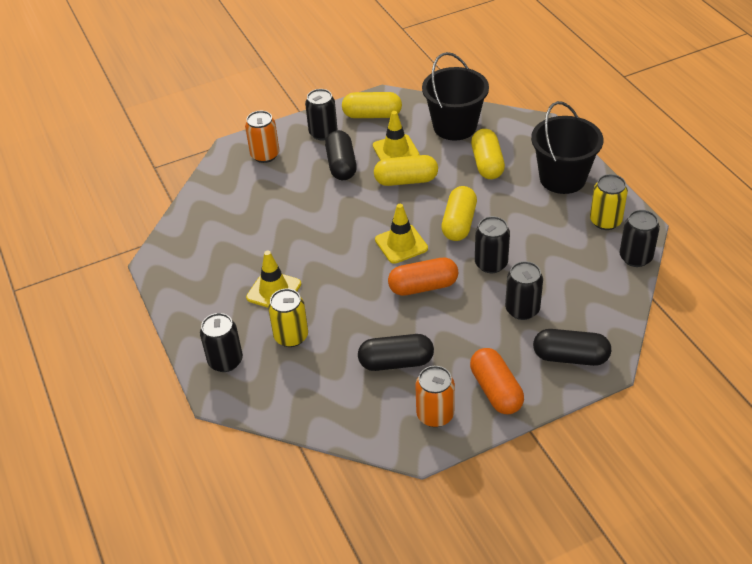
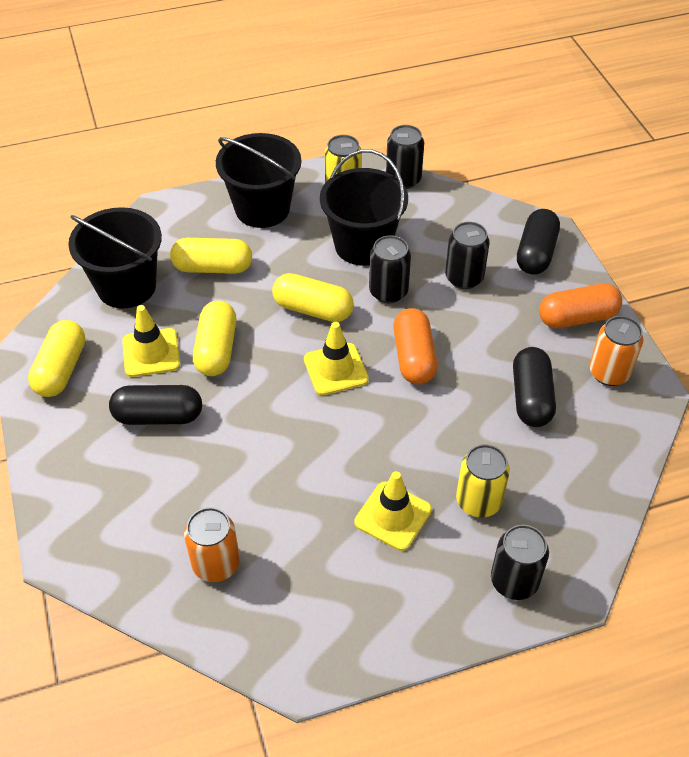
camera: 85 degrees left, 5 degrees up
(265, 155) = (97, 510): orange can -> orange can (216, 564)
(323, 133) = (76, 431): black can -> none
(540, 242) = (363, 245): none -> black bucket

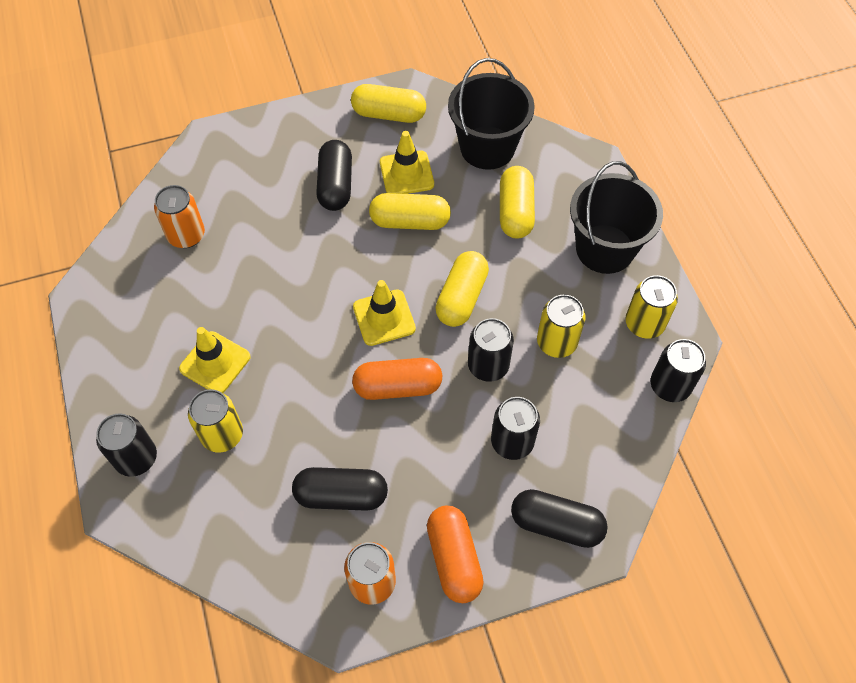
camera: 90 degrees right, 10 degrees up
(363, 245) = (556, 342): black bucket -> yellow can

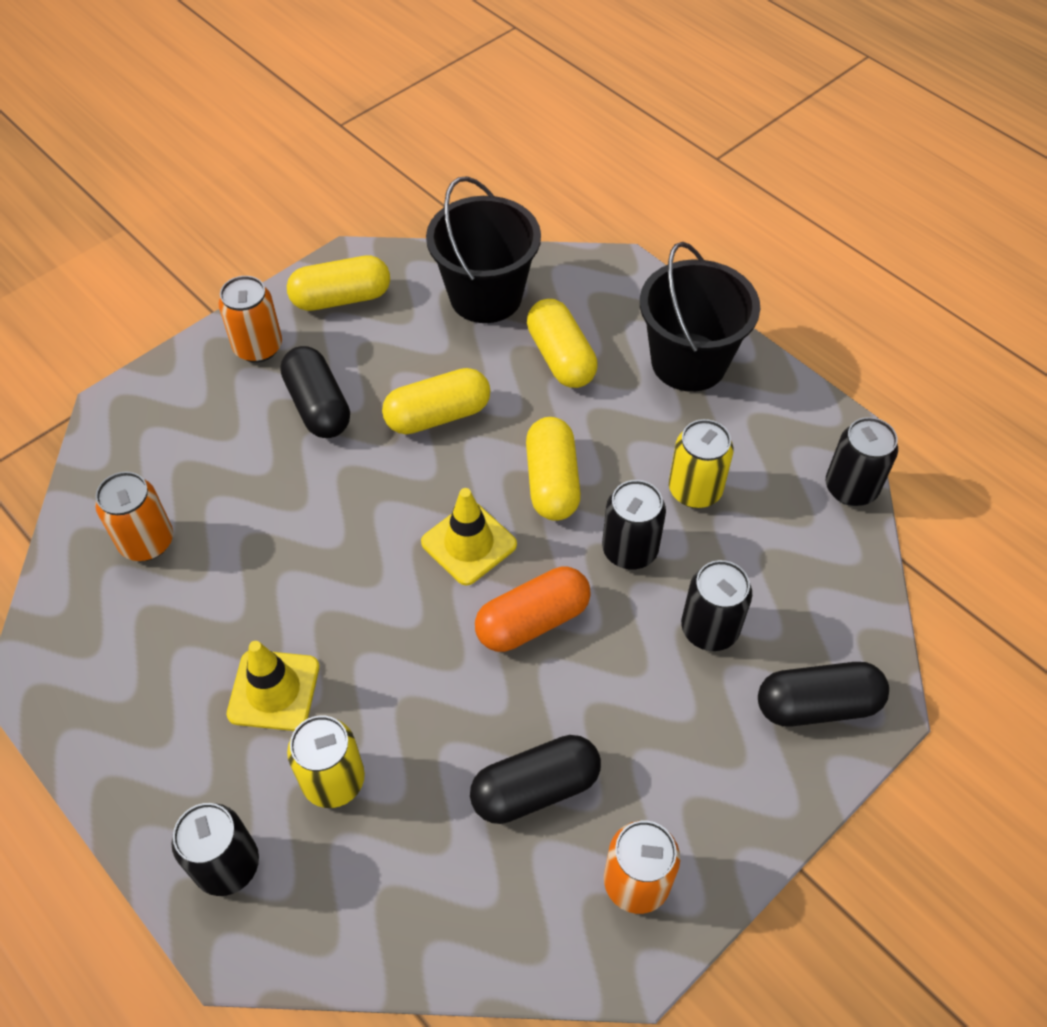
camera: 25 degrees left, 5 degrees down
(317, 129) = (258, 347): none -> orange can
(406, 173) = (402, 360): yellow traffic cone -> none
(454, 559) = (720, 804): orange capsule -> none
(644, 324) = (782, 429): yellow can -> none

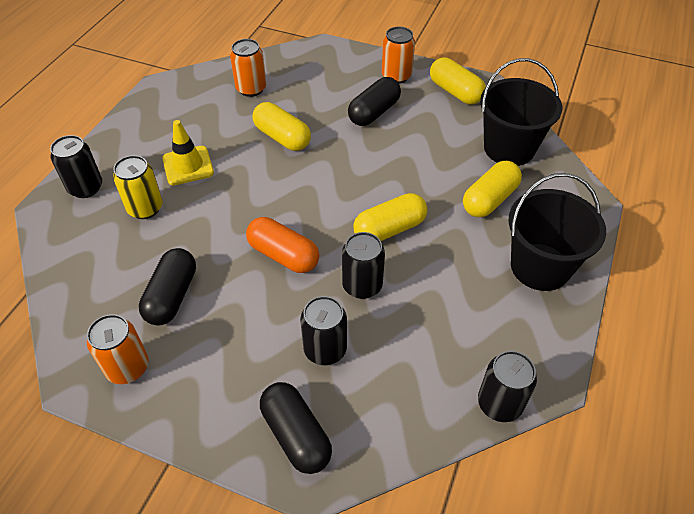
camera: 65 degrees right, 5 degrees down
(438, 415) = (402, 161): yellow capsule -> yellow capsule (282, 137)
(469, 543) = (321, 207): yellow traffic cone -> none
(535, 789) = (172, 296): black capsule -> black capsule turned 60 degrees clockwise
(695, 490) = (432, 305): yellow can -> none

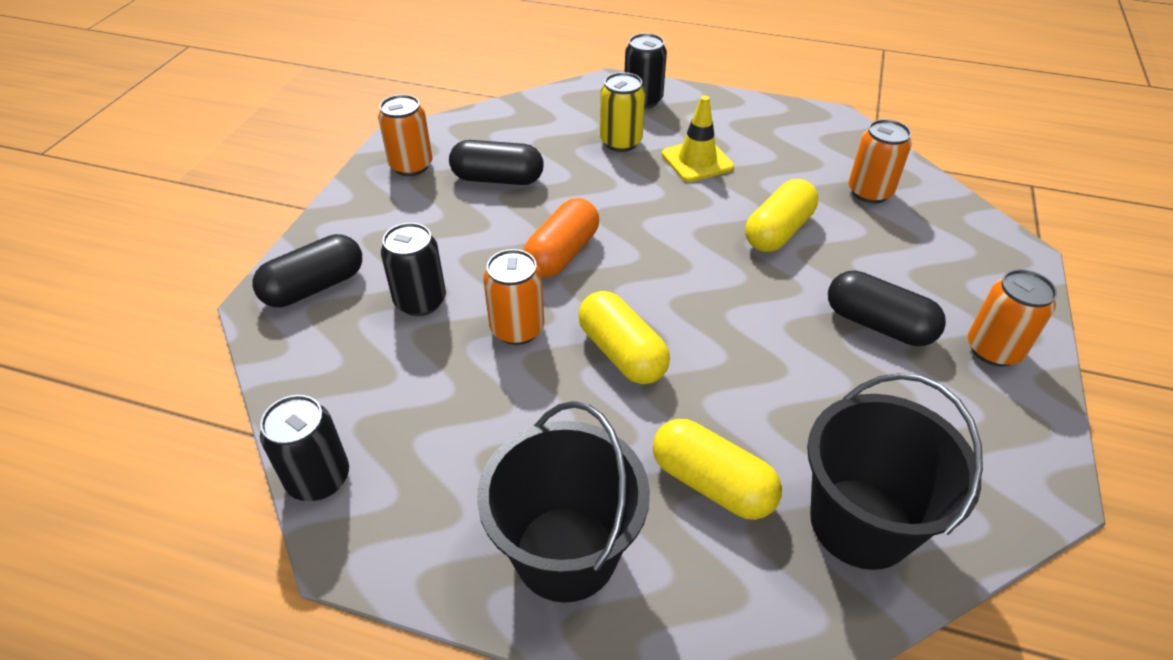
camera: 85 degrees right, 5 degrees down
(362, 285) = (517, 329): black can -> orange can
(455, 92) = (994, 438): yellow capsule -> none

